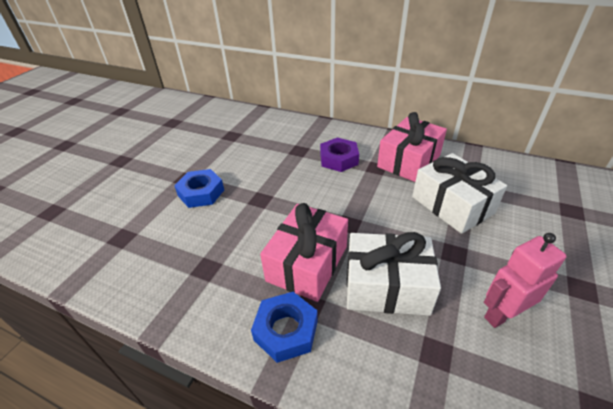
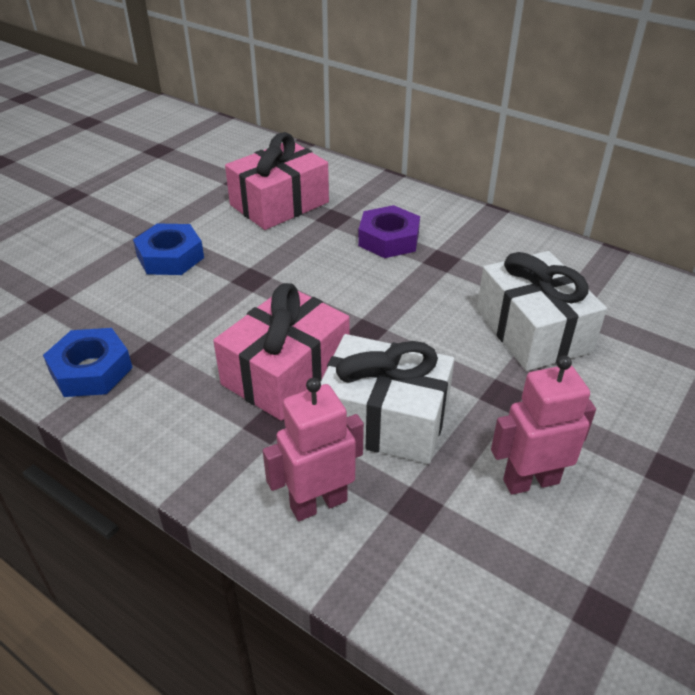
camera: 10 degrees right, 0 degrees up
(286, 330) = (227, 446): blue nut -> blue nut (91, 370)
(367, 364) = (318, 503): none -> pink robot
(409, 161) = (497, 258): pink gift -> pink gift (279, 204)

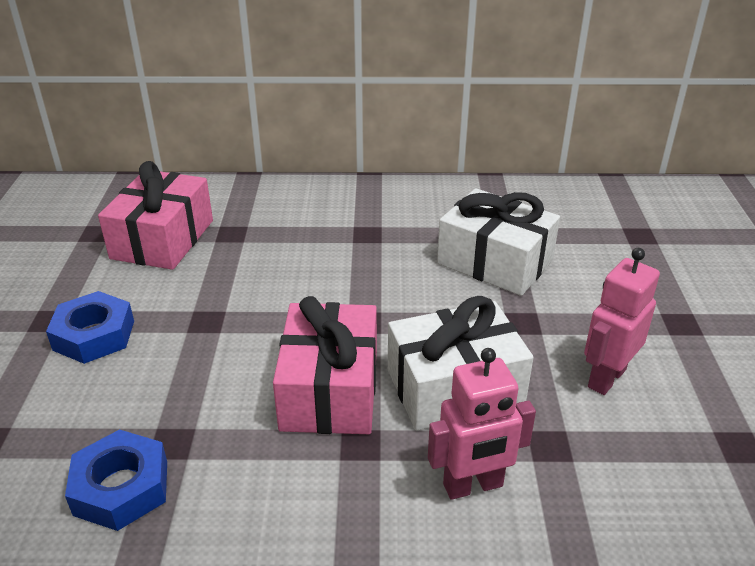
camera: 35 degrees left, 5 degrees down
(318, 503) = (473, 486): pink robot -> pink robot turned 135 degrees counterclockwise
(388, 239) = (304, 233): purple nut -> none

